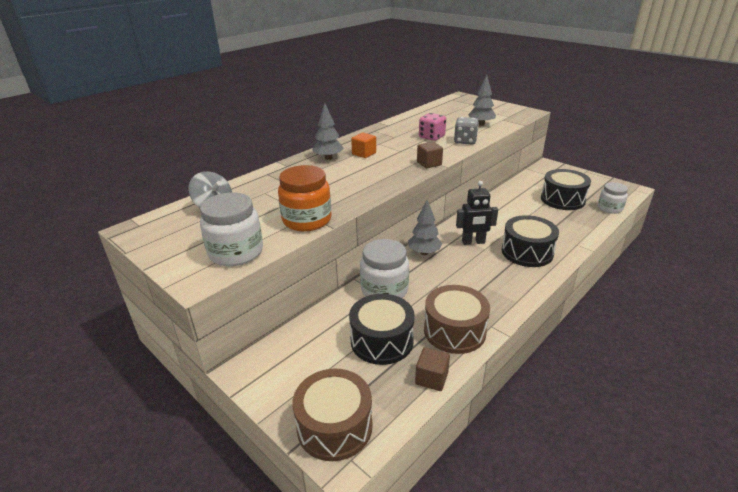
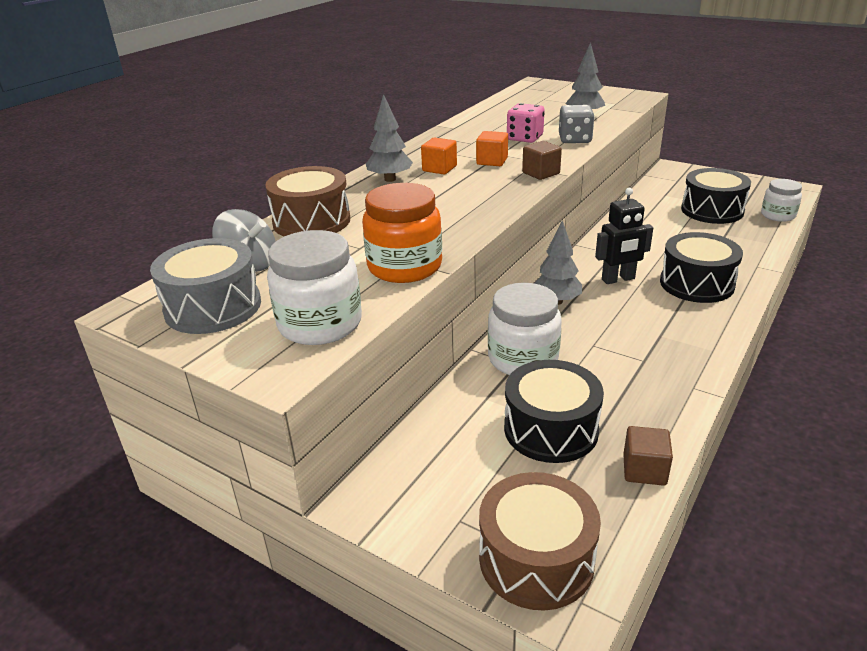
camera: 10 degrees left, 0 degrees up
(179, 233) = (213, 307): none -> grey drum
(401, 151) = (492, 161): none -> orange cube
(454, 331) = (646, 401): brown drum -> brown drum (311, 221)

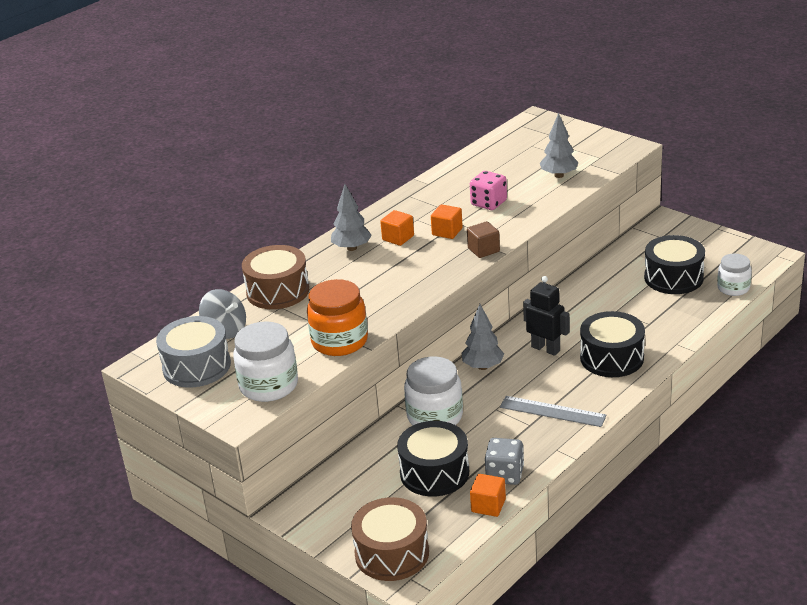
camera: 10 degrees right, 0 degrees up
(574, 139) = (533, 208): grey dice -> grey dice (505, 474)
(618, 279) = (546, 349): black robot -> black robot turned 135 degrees counterclockwise
(644, 470) = (488, 505): brown cube -> orange cube
(663, 343) = (552, 411): none -> grey ruler

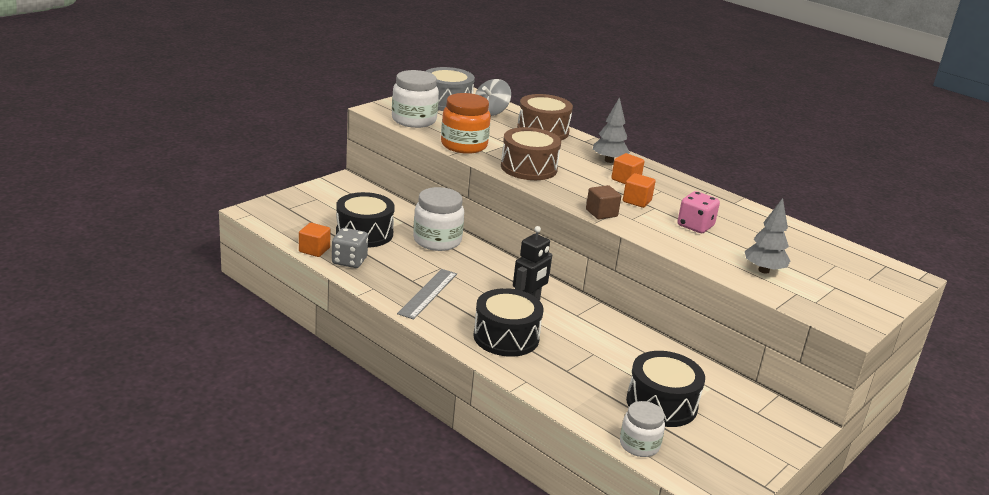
camera: 85 degrees right, 5 degrees down
(392, 553) = (280, 210): brown drum -> brown drum (529, 168)
(483, 366) = (504, 269): grey tree -> none

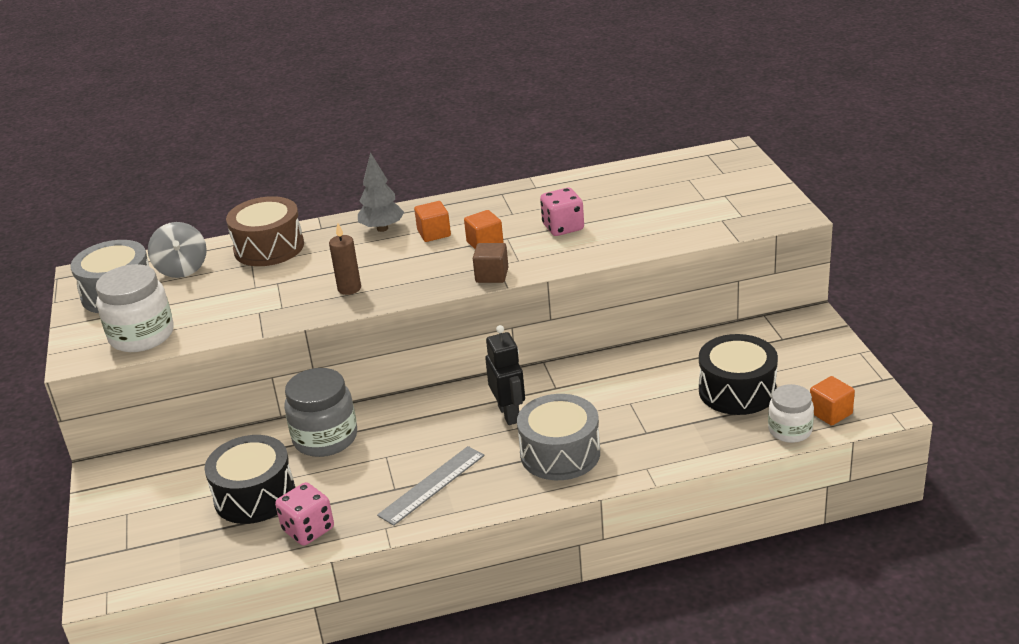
camera: 50 degrees left, 5 degrees up
(314, 250) = (255, 554): orange cube -> orange cube (830, 413)
(349, 261) = (308, 529): grey dice -> pink dice
(427, 293) = (432, 485): grey ruler -> grey ruler turned 75 degrees clockwise
(437, 240) = (325, 438): white jar -> grey jar
(464, 145) = (249, 317): orange jar -> none
(506, 337) = (560, 453): black drum -> grey drum
(529, 168) = (349, 288): brown drum -> brown candle
(763, 270) = (672, 221): grey tree -> none

